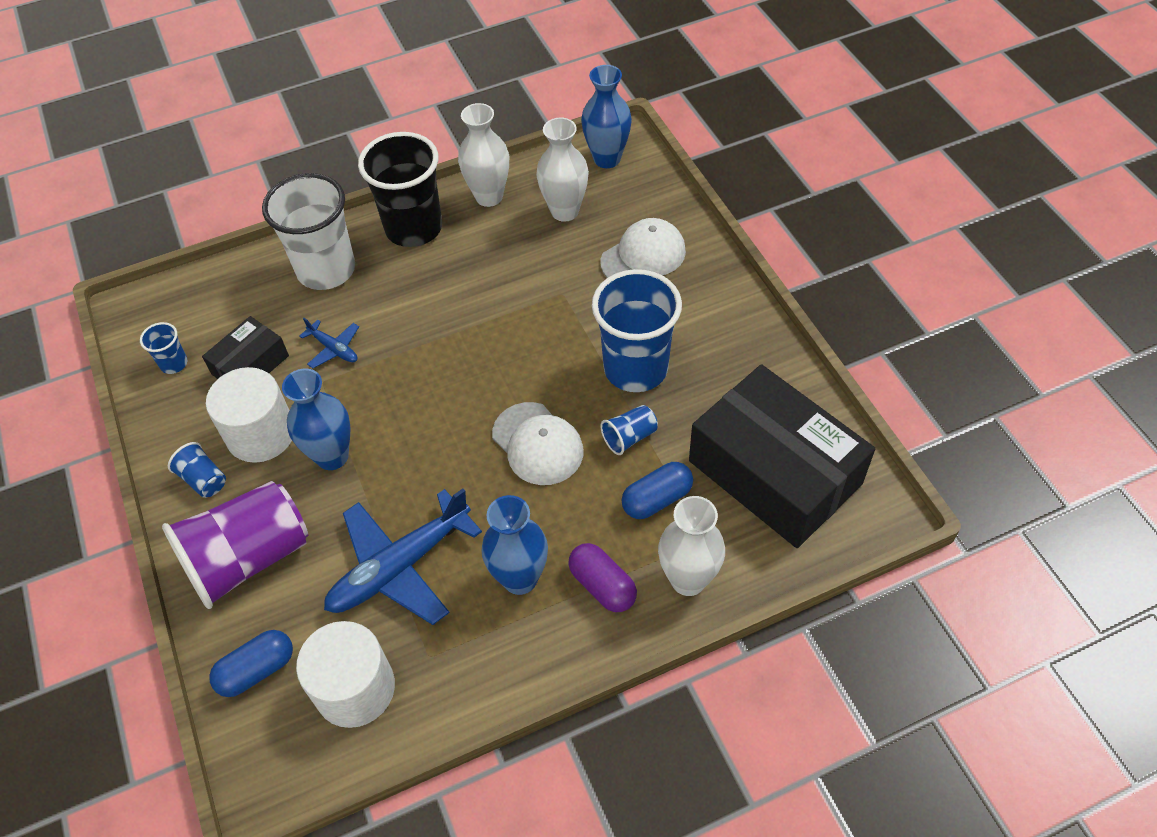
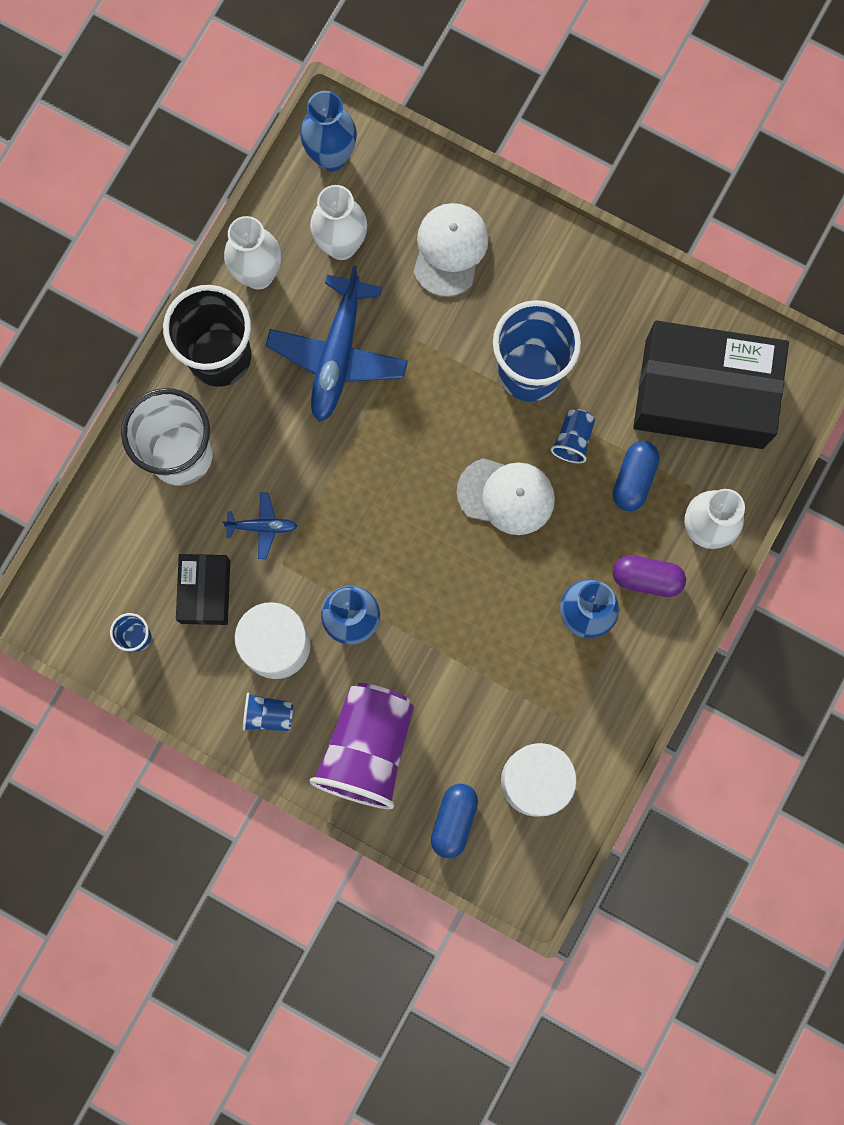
camera: 40 degrees left, 25 degrees up
(399, 567) = (487, 672): blue plane -> blue plane (337, 355)

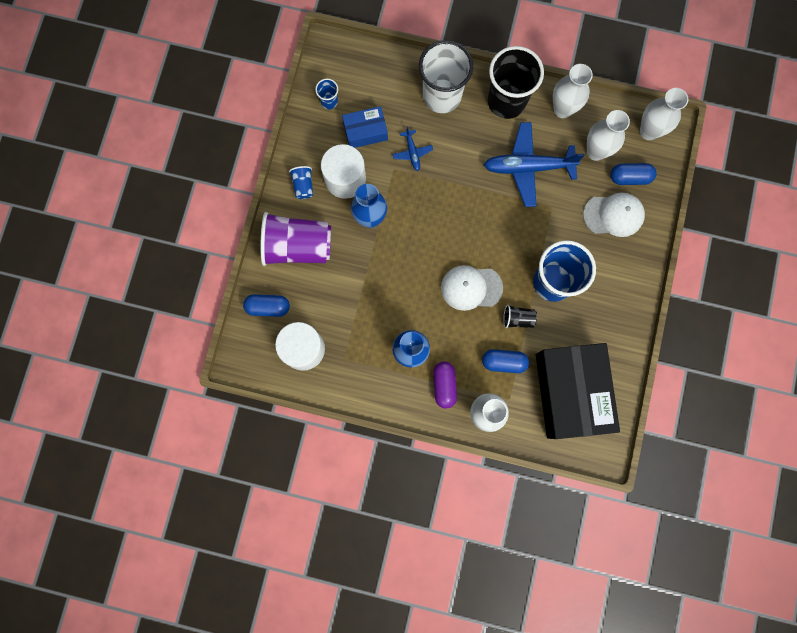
camera: 75 degrees right, 0 degrees up
(205, 591) = (365, 131): black box -> blue box
(331, 157) = (649, 131): blue vase -> white vase
(397, 208) = (630, 177): none -> blue capsule
(506, 496) = (471, 288): white cap -> white cap turned 90 degrees clockwise
(573, 439) = (517, 319): blue cup -> black cup

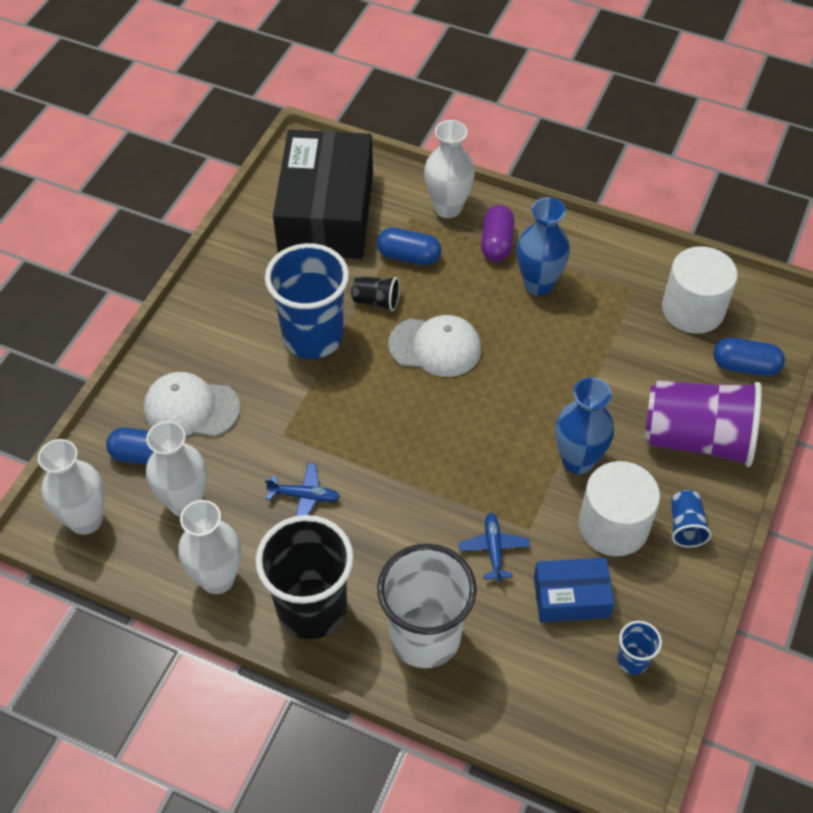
camera: 170 degrees left, 25 degrees down
(528, 167) = (304, 496): blue plane -> blue plane, size x0.47

